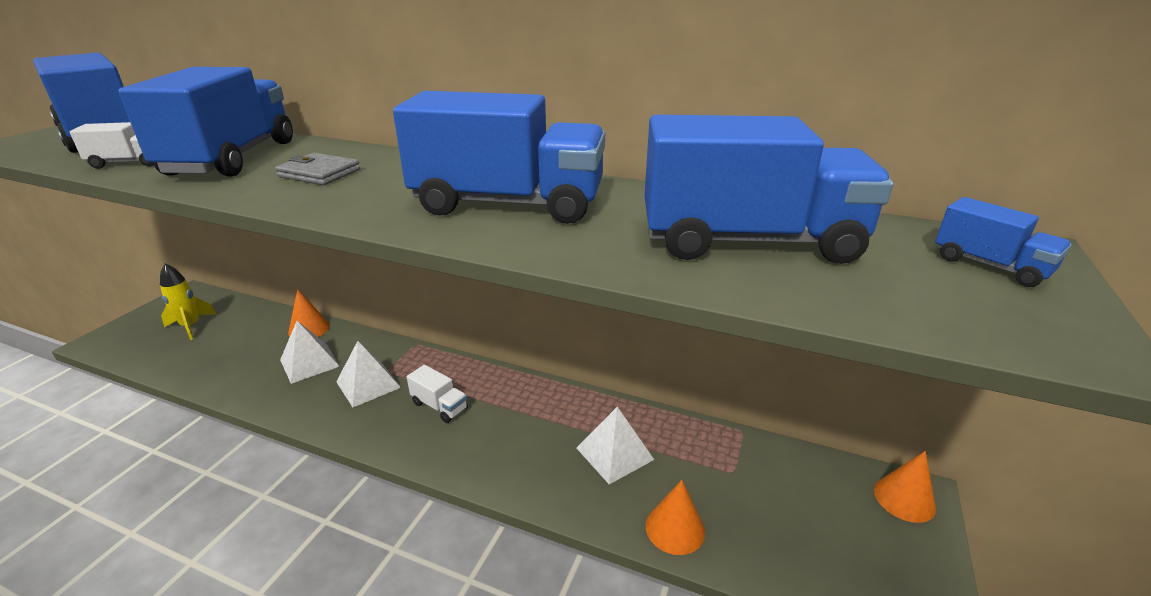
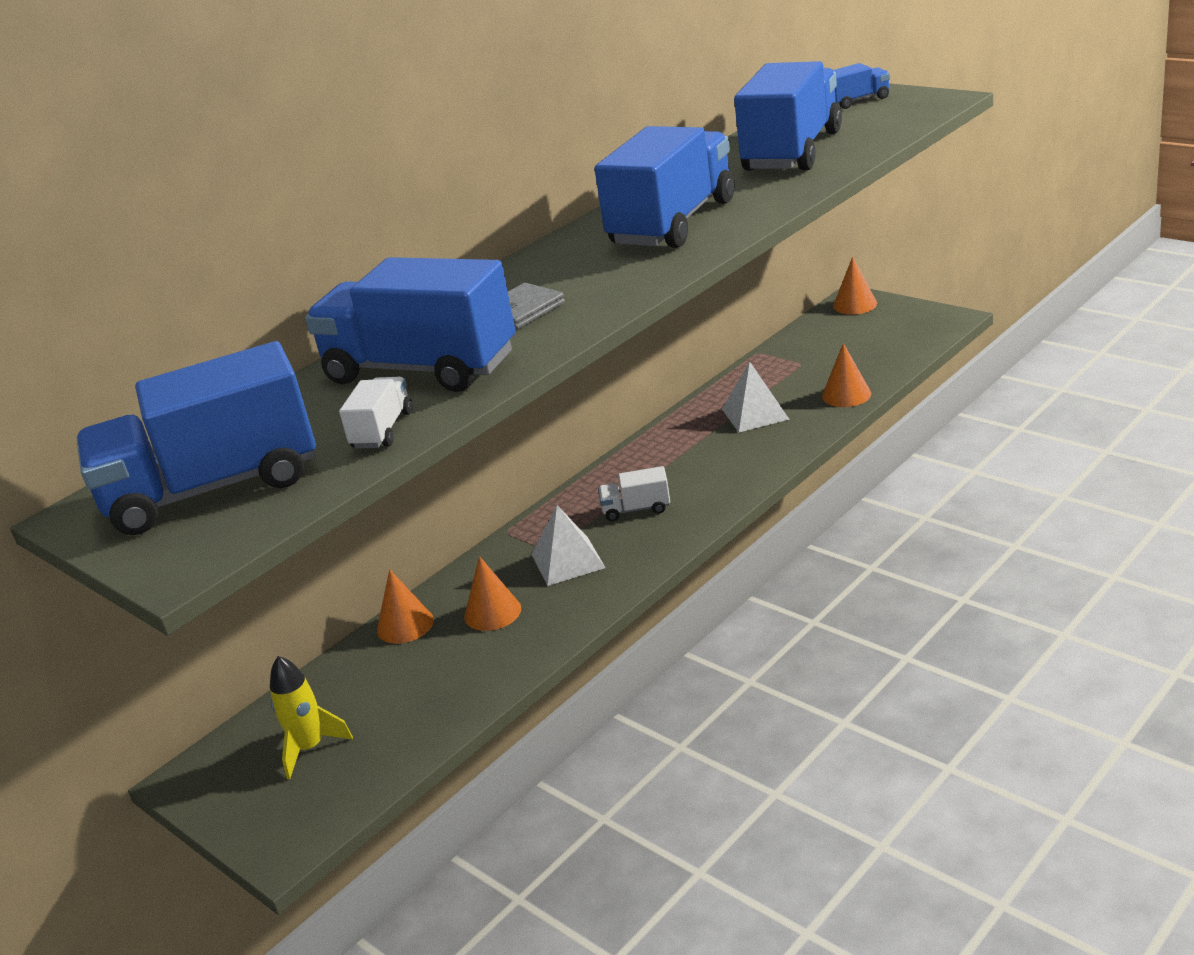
camera: 65 degrees left, 0 degrees up
(309, 363) = (492, 612): white pyramid -> orange cone
(439, 406) = (636, 509): white truck -> white truck turned 150 degrees counterclockwise

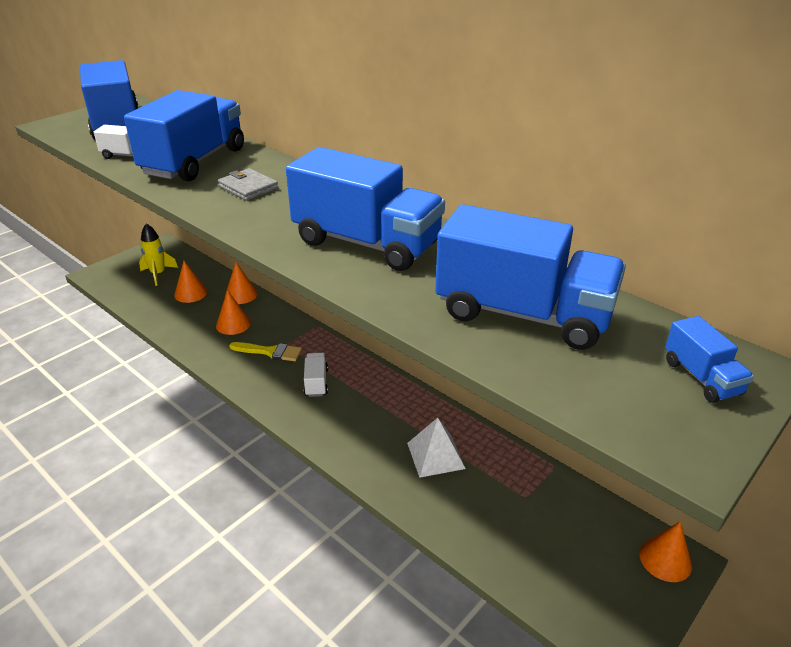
camera: 85 degrees right, 5 degrees up
(567, 561) = (270, 352): white pyramid -> yellow brush
(846, 395) = (453, 524): orange cone -> orange cone (190, 293)

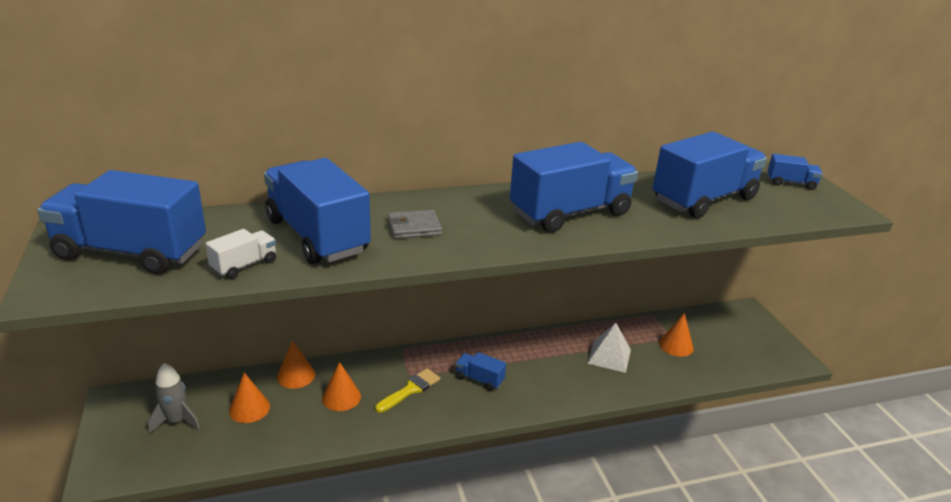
camera: 60 degrees left, 5 degrees down
(158, 274) = (176, 421): yellow rocket -> grey rocket
(316, 383) = (479, 379): white truck -> blue truck
(665, 559) = (745, 315): orange cone -> orange cone (676, 345)

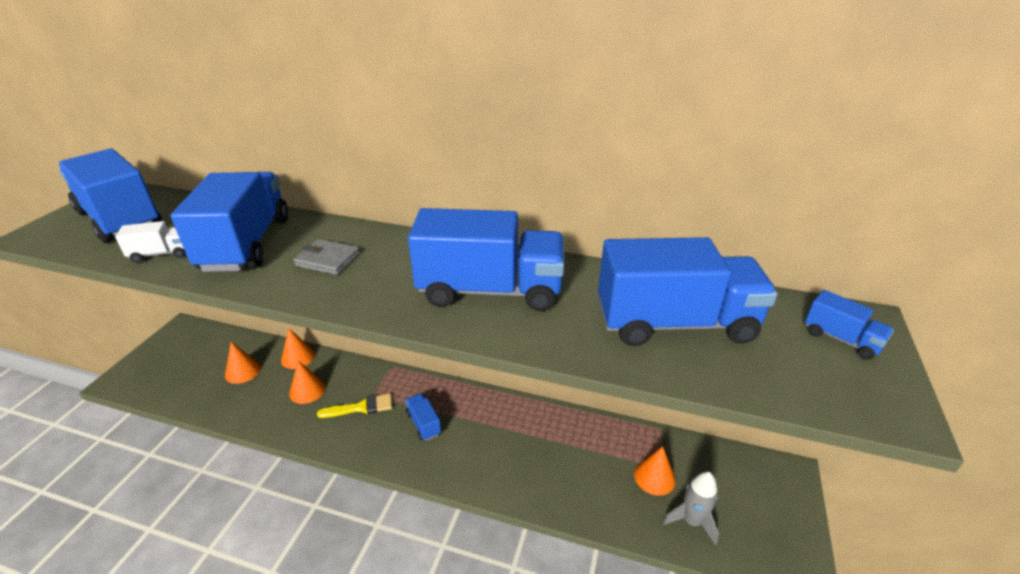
camera: 35 degrees right, 5 degrees up
(176, 421) = (194, 361): grey rocket -> grey rocket (691, 521)
(609, 356) = (567, 456): white pyramid -> none

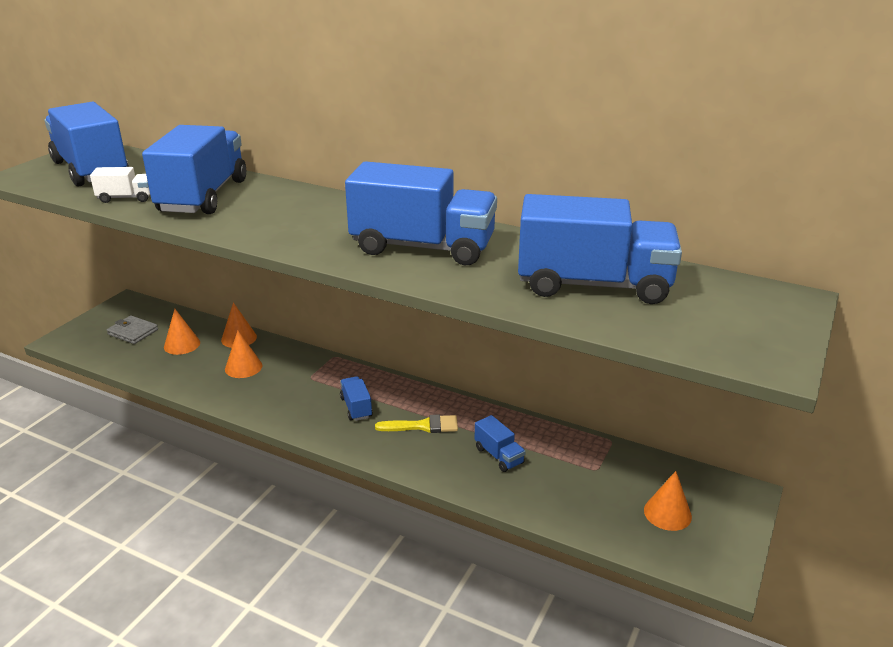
camera: 10 degrees right, 5 degrees down
(327, 260) = (276, 213): grey wallet -> grey wallet (133, 332)
(361, 407) = (295, 387): yellow brush -> yellow brush (423, 426)
(654, 477) = (589, 479): orange cone -> orange cone (667, 513)
(691, 521) = (617, 519): grey rocket -> none
(841, 339) = (756, 310): blue truck -> blue truck (499, 456)

